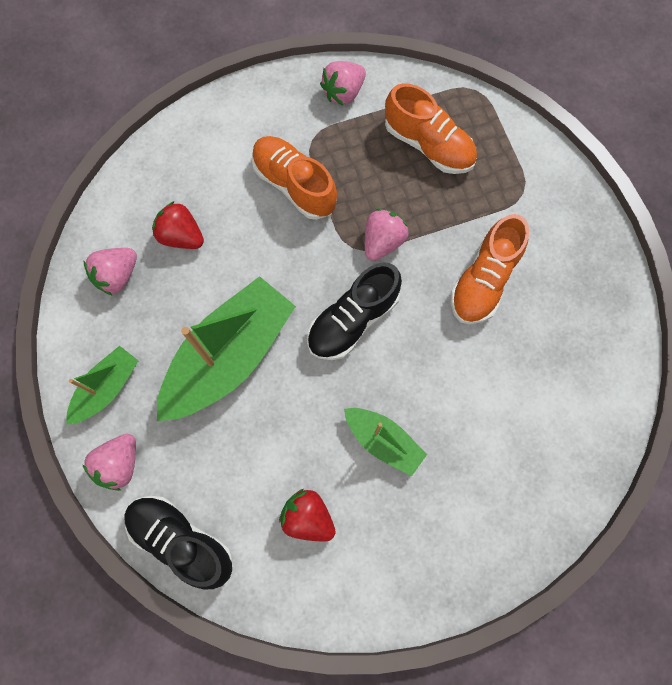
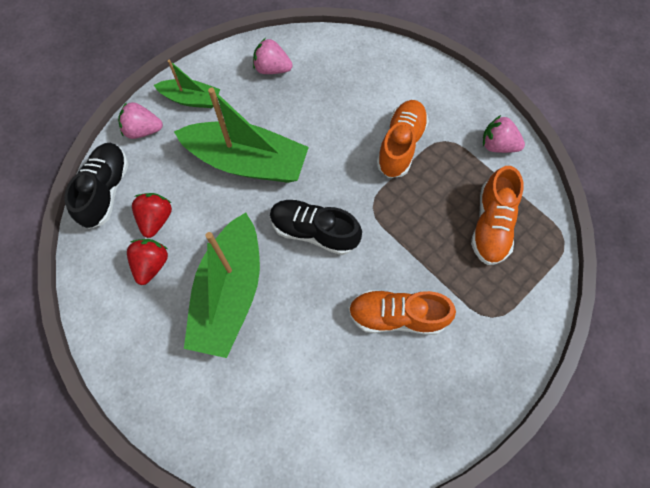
camera: 65 degrees right, 5 degrees down
(181, 236) = (321, 92): red strawberry -> red strawberry (156, 219)
(382, 242) = (388, 226): pink strawberry -> none
(383, 441) = (229, 293): green boat -> green boat, size x1.90

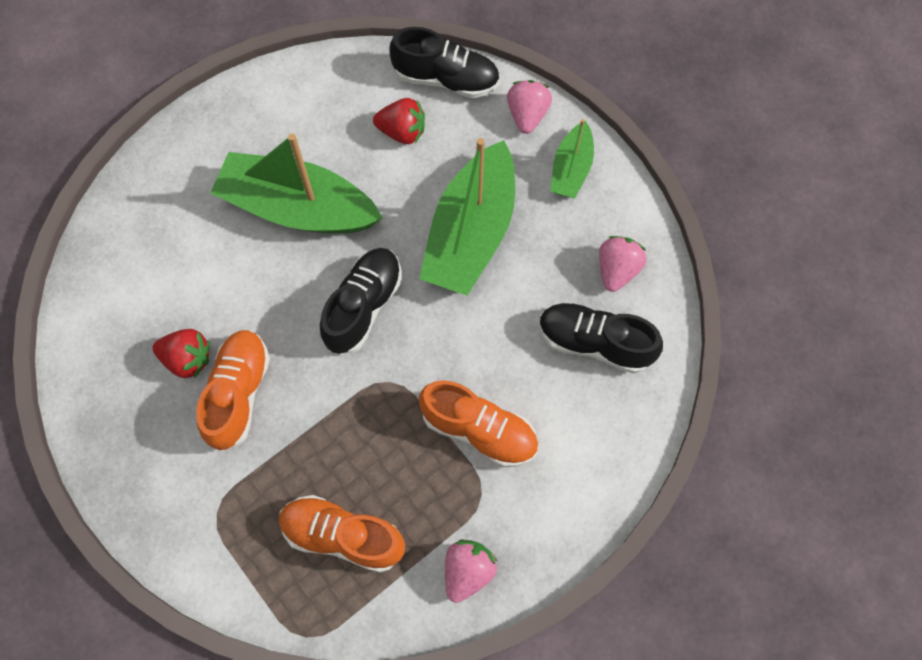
camera: 95 degrees right, 0 degrees up
(151, 264) = (345, 128): red strawberry -> red strawberry (187, 359)
(328, 80) = (594, 343): none -> black shoe

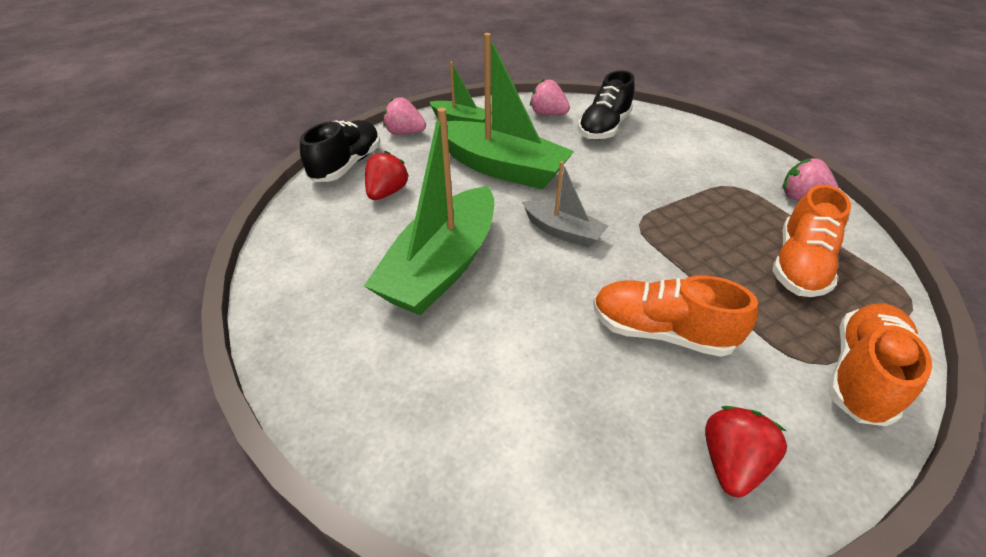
camera: 80 degrees left, 25 degrees down
(187, 359) = (618, 378): red strawberry -> red strawberry (730, 462)
(363, 306) = (563, 231): black shoe -> grey boat
(479, 430) = (679, 181): orange shoe -> orange shoe (860, 374)

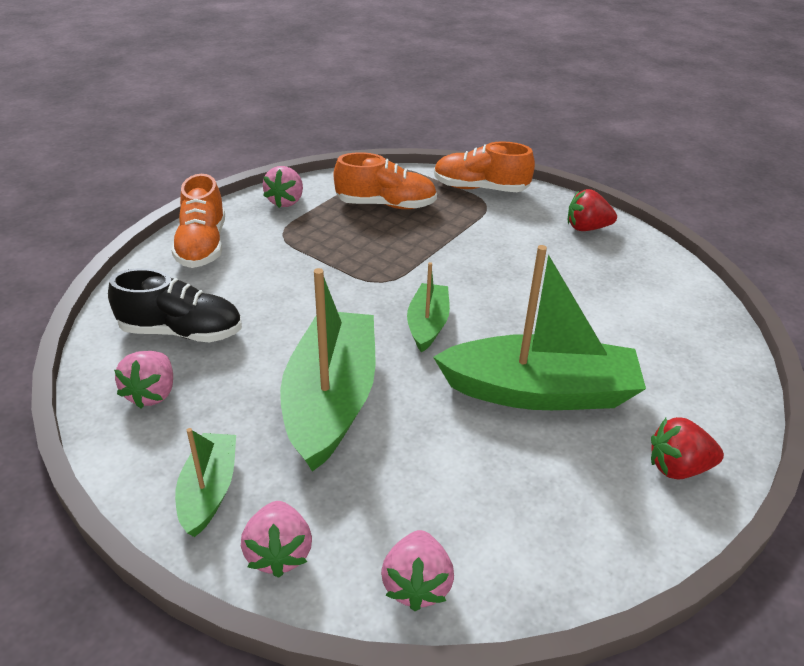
camera: 115 degrees left, 5 degrees down
(347, 165) = (416, 584): black shoe -> pink strawberry
(387, 192) = (453, 495): red strawberry -> red strawberry (678, 467)
(563, 231) = (427, 324): grey boat -> green boat
(660, 331) = (510, 258): orange shoe -> orange shoe (202, 245)

